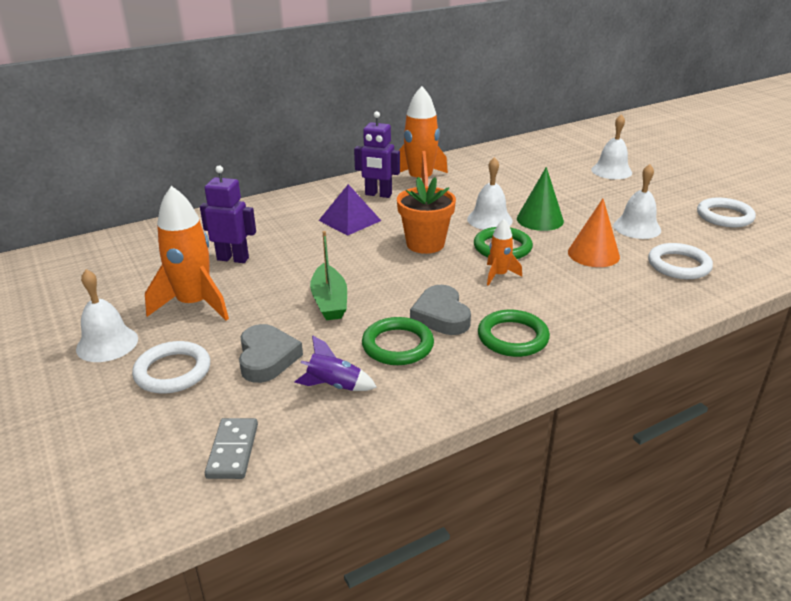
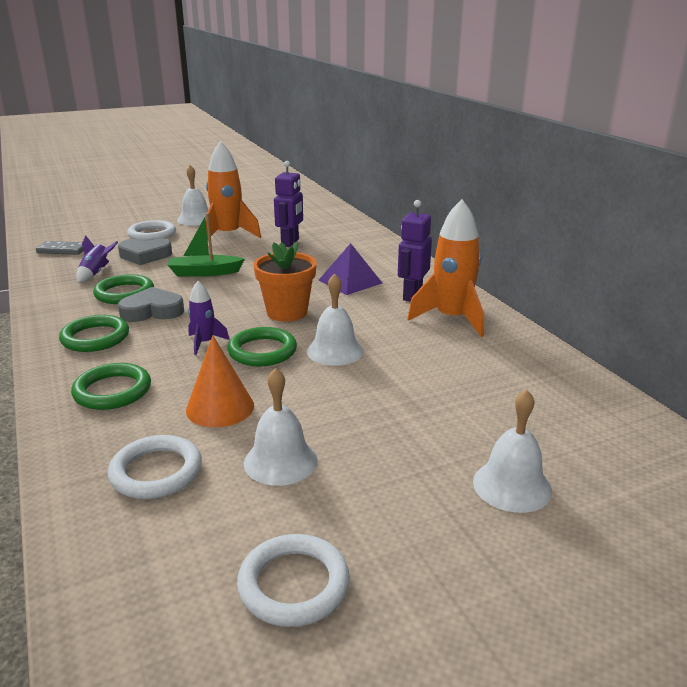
camera: 95 degrees right, 5 degrees down
(499, 275) = (204, 343): orange rocket -> purple rocket
(540, 219) = (327, 384): green cone -> none
(599, 304) = (112, 391): none -> green ring

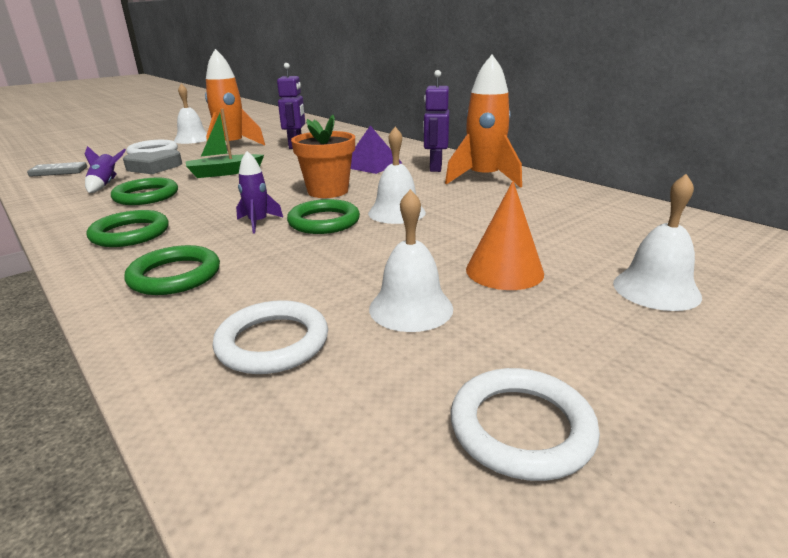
camera: 15 degrees left, 0 degrees up
(152, 311) = (185, 205): grey heart -> none
(220, 407) = (310, 272): orange cone -> orange cone (504, 271)

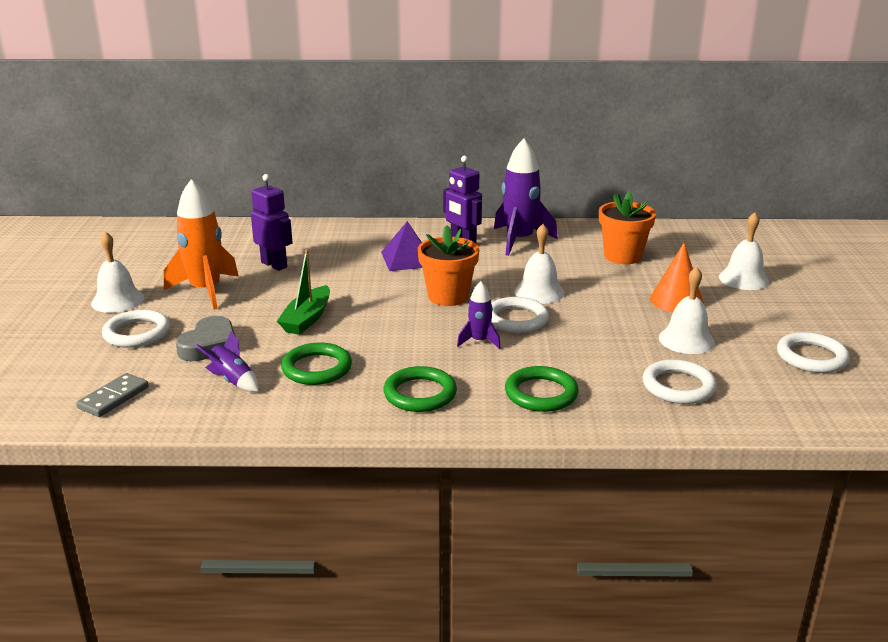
camera: 50 degrees left, 0 degrees up
(324, 221) = (516, 319): green ring -> white ring
(484, 179) = (519, 240): orange rocket -> purple rocket
(550, 217) = (622, 256): none -> orange flower pot

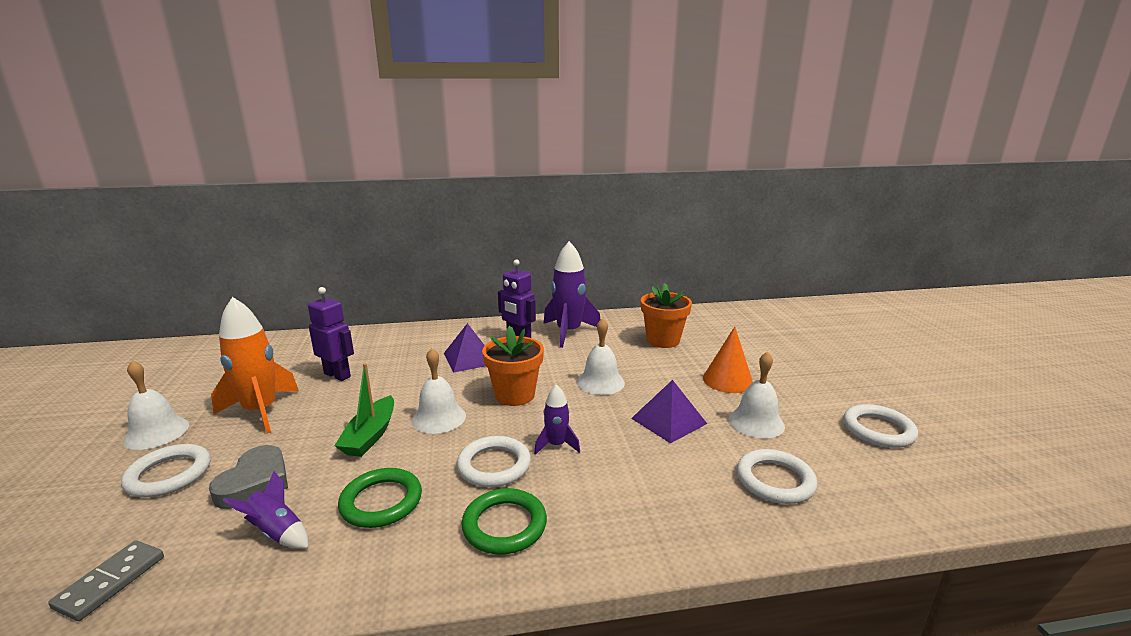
camera: 10 degrees left, 5 degrees down
(516, 319) = (587, 415): white ring -> white ring (494, 465)
(541, 393) = (638, 508): green ring -> none
(596, 331) = (668, 421): none -> purple pyramid
(743, 279) = (774, 353): white bell -> white bell (439, 418)

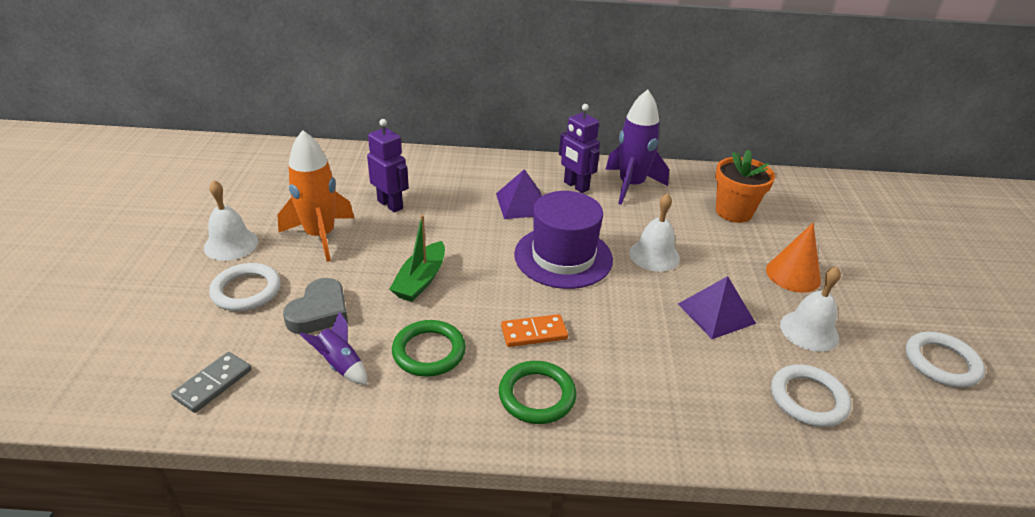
camera: 10 degrees right, 15 degrees up
(439, 418) = (486, 271): white bell -> none
(494, 465) = (534, 333): white ring -> orange domino
(515, 395) = (563, 257): orange flower pot -> purple hat
(556, 445) = (596, 321): purple rocket -> none

